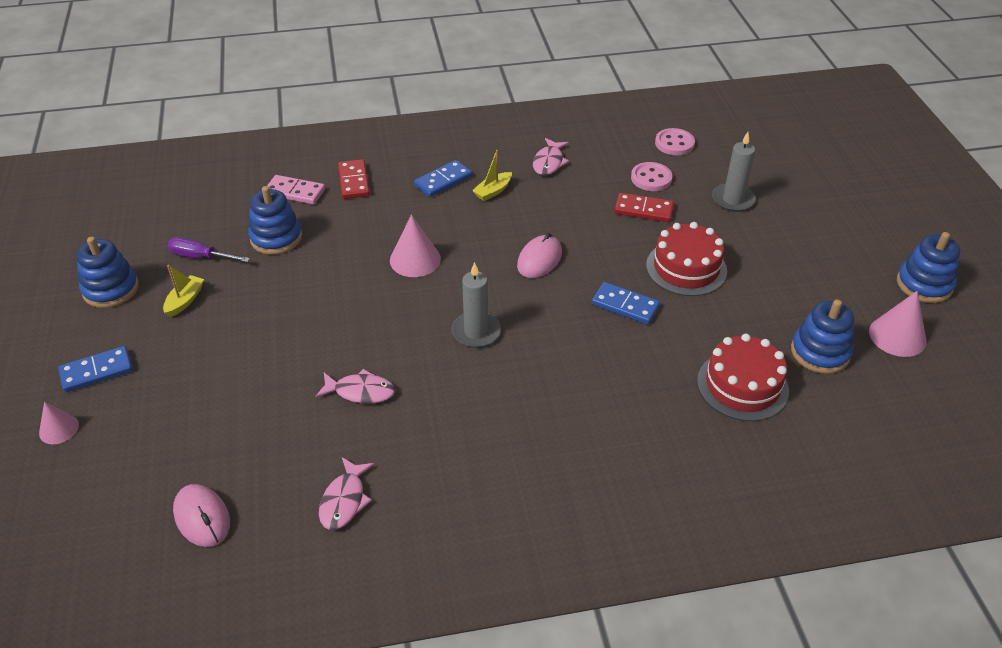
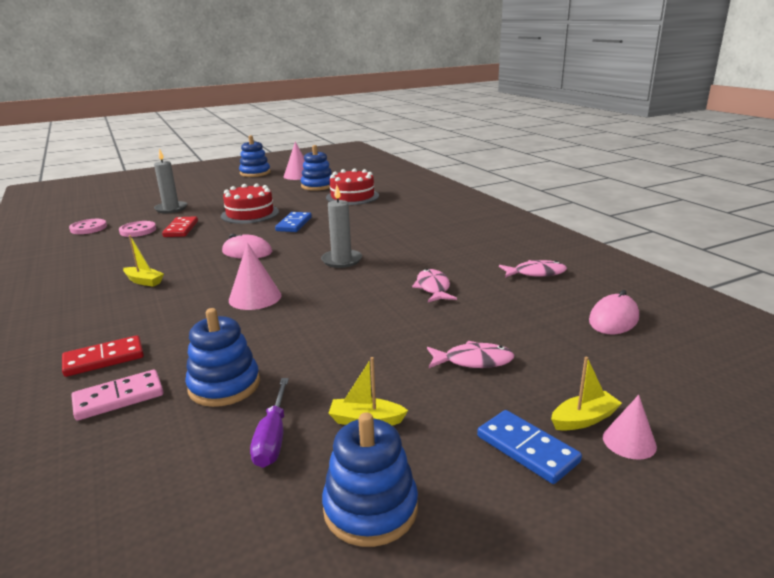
camera: 105 degrees left, 20 degrees down
(97, 415) = (584, 419): none -> yellow boat
(295, 192) = (119, 398): pink domino -> pink domino turned 60 degrees clockwise
(443, 181) = (119, 307): blue domino -> none
(549, 162) = (100, 266): pink fish -> pink fish (473, 361)

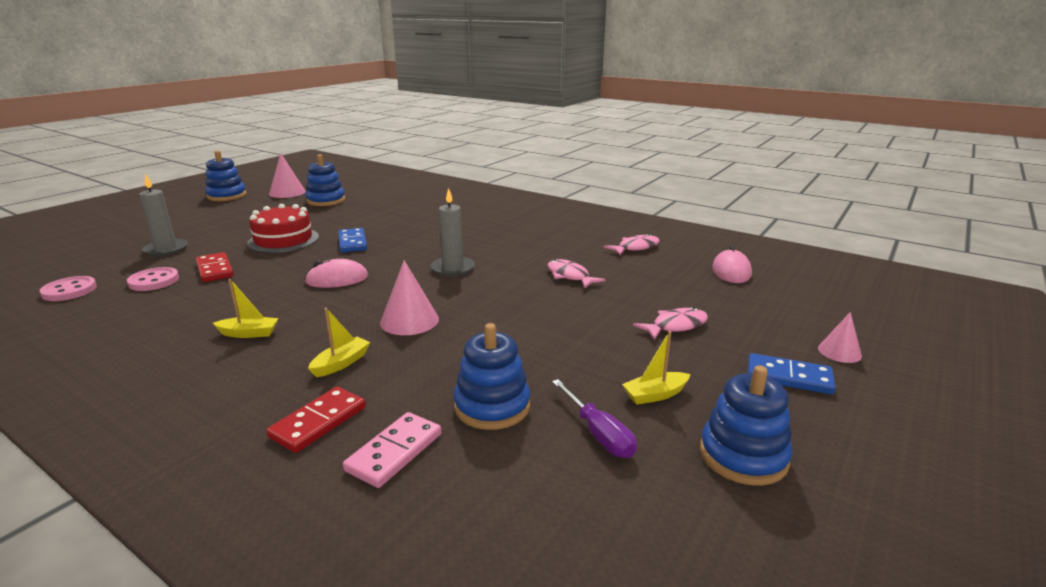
camera: 30 degrees left, 0 degrees up
(352, 196) = (381, 206): red cake -> none
(584, 419) = (797, 346): yellow boat -> yellow boat (341, 363)

